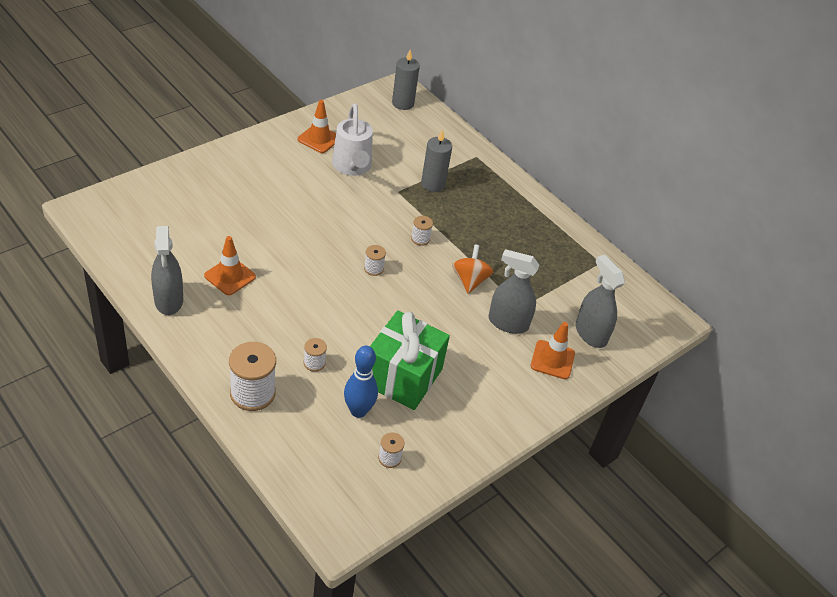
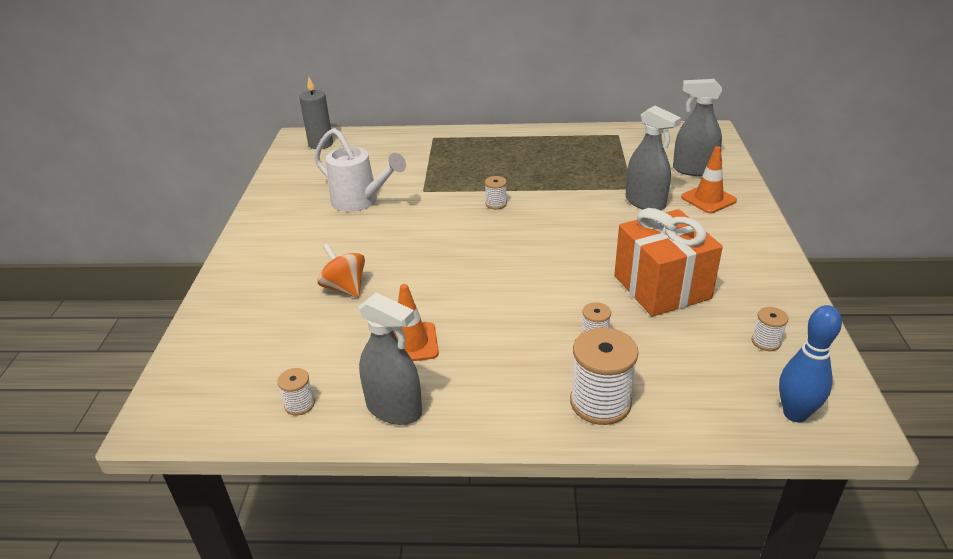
camera: 40 degrees left, 10 degrees down
(319, 139) = (298, 204): orange traffic cone -> none
(358, 411) = (686, 335): blue bowling pin -> blue bowling pin (795, 414)
(373, 268) = (504, 245): white spool -> white spool (299, 404)
(402, 376) = (662, 287): green gift -> orange gift
(433, 184) = (437, 170): grey candle -> none
(469, 280) = (575, 200): orange spinning top -> orange spinning top (345, 288)
(508, 323) = (645, 202): grey spray bottle -> grey spray bottle turned 105 degrees counterclockwise

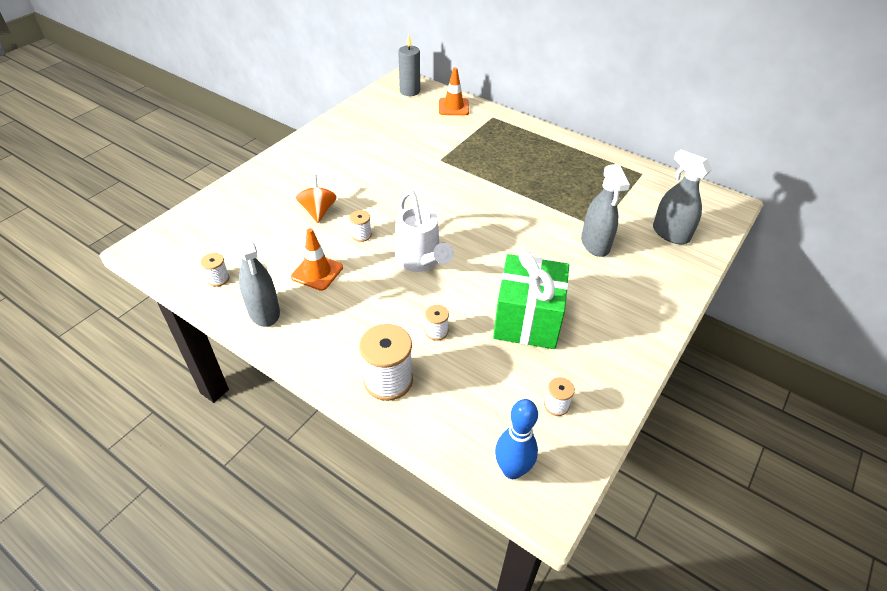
camera: 30 degrees right, 10 degrees up
(360, 201) = (390, 150): white watering can -> white watering can (420, 261)
(496, 204) = (480, 193): white spool -> white spool (361, 235)
(662, 287) = (527, 320): orange gift -> green gift
(708, 199) = (652, 265): orange traffic cone -> orange traffic cone (453, 107)

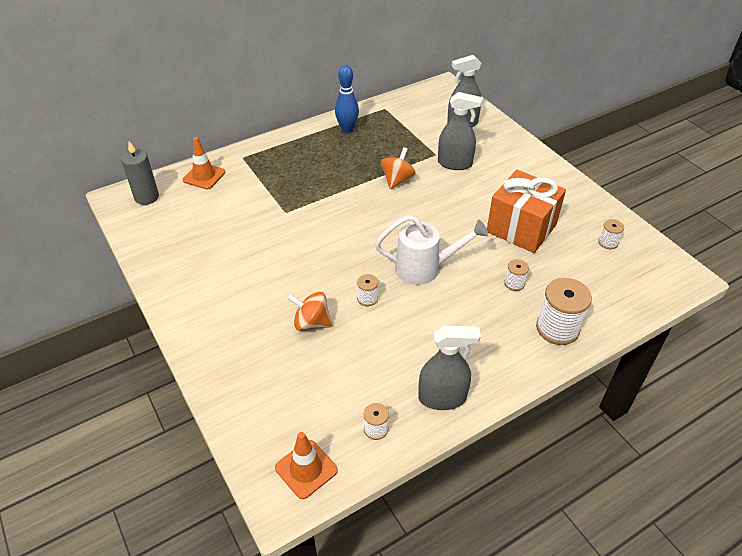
camera: 65 degrees left, 0 degrees up
(317, 272) = (404, 344): orange traffic cone -> orange traffic cone (306, 469)
(512, 470) = (658, 284): blue bowling pin -> blue bowling pin (347, 129)
(527, 320) = (521, 228): green gift -> orange gift
(534, 211) = (397, 180): none -> orange spinning top

